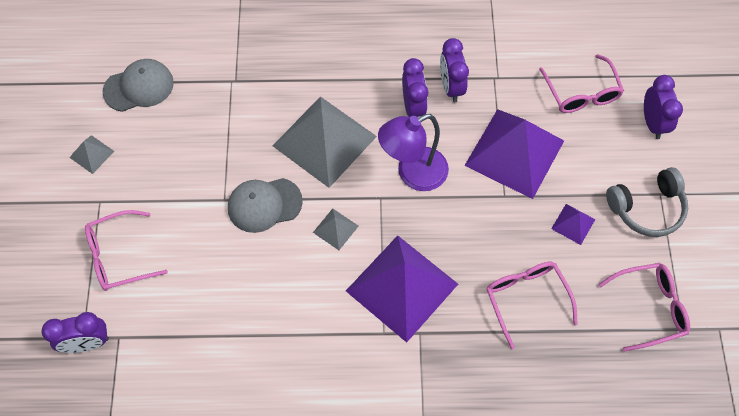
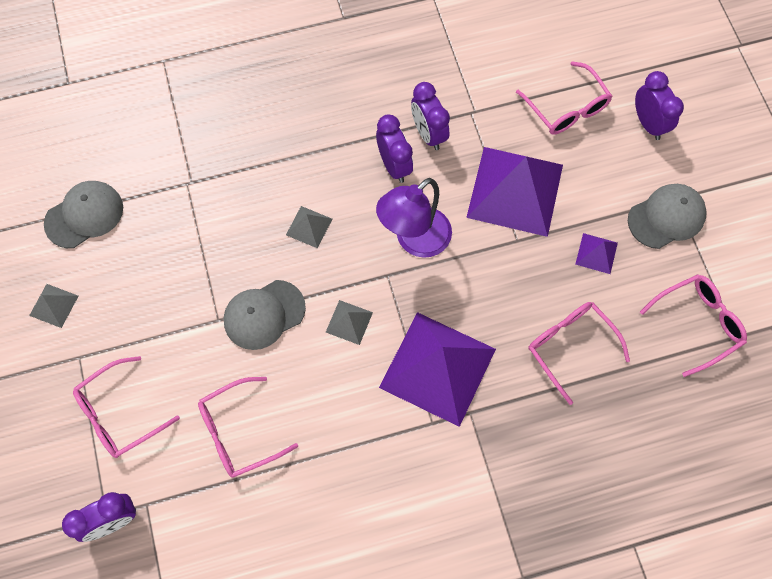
camera: 15 degrees left, 5 degrees up
(215, 297) = (240, 432): none -> pink glasses
(324, 140) = (309, 226): grey pyramid -> grey pyramid, size x0.42
(646, 208) = (666, 217): grey headphones -> grey cap

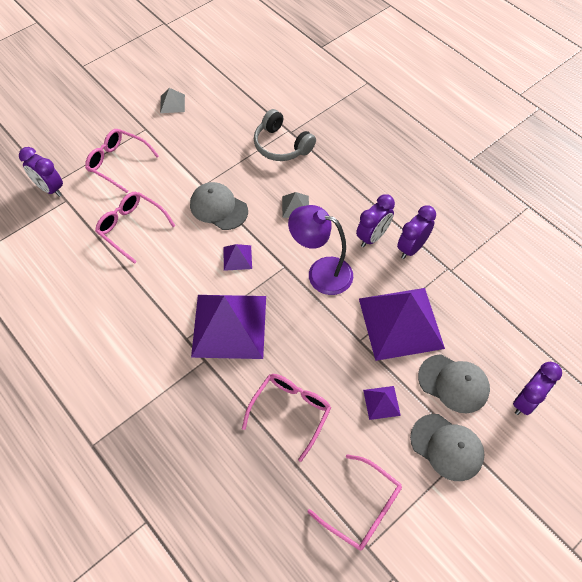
camera: 65 degrees right, 10 degrees down
(84, 215) = (238, 92): grey cap -> grey cap (453, 383)
(206, 201) = (281, 145): none -> grey headphones
(349, 322) = (237, 257): grey pyramid -> purple pyramid
(566, 107) = (497, 332): pink glasses -> none

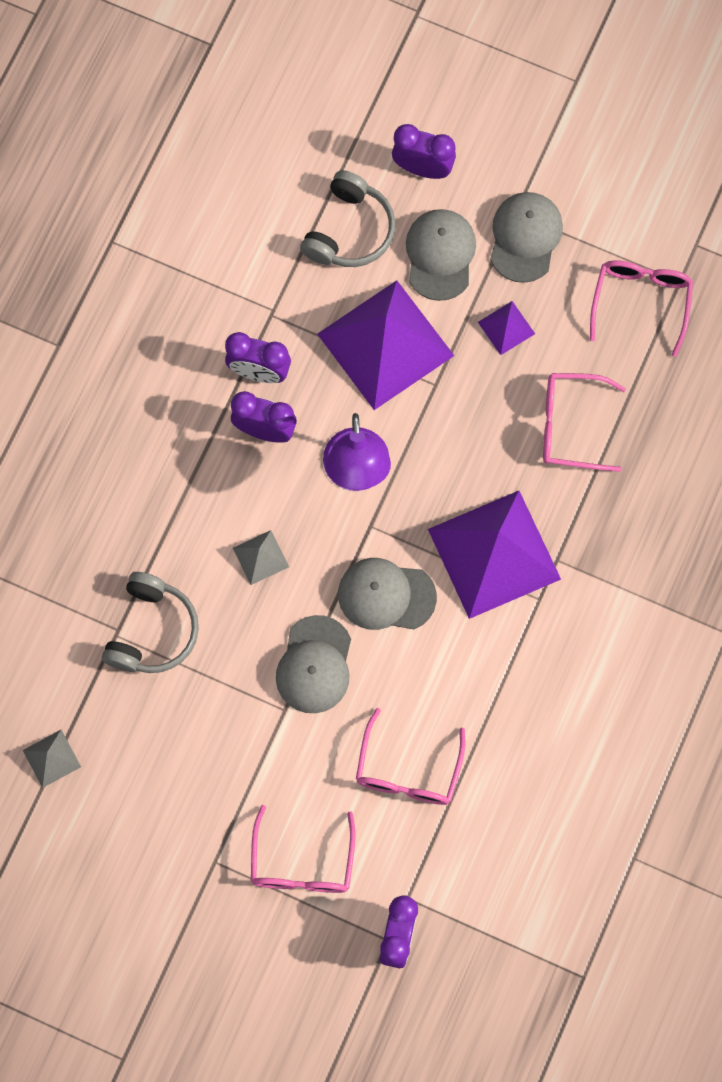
camera: 115 degrees left, 15 degrees up
(172, 103) = (140, 849): grey pyramid -> grey pyramid (52, 758)
(237, 257) = (386, 595): purple pyramid -> grey cap
(492, 335) = (349, 230): none -> grey headphones

